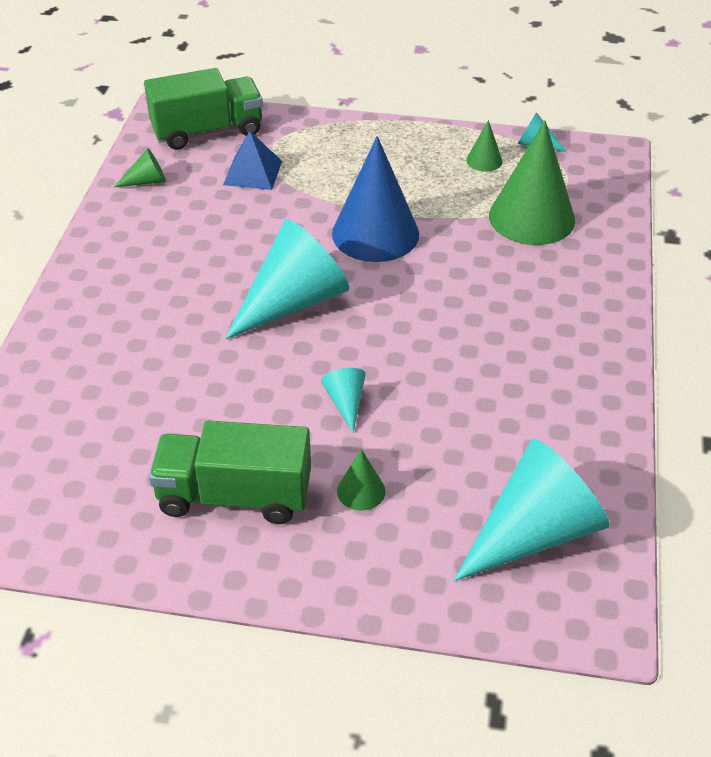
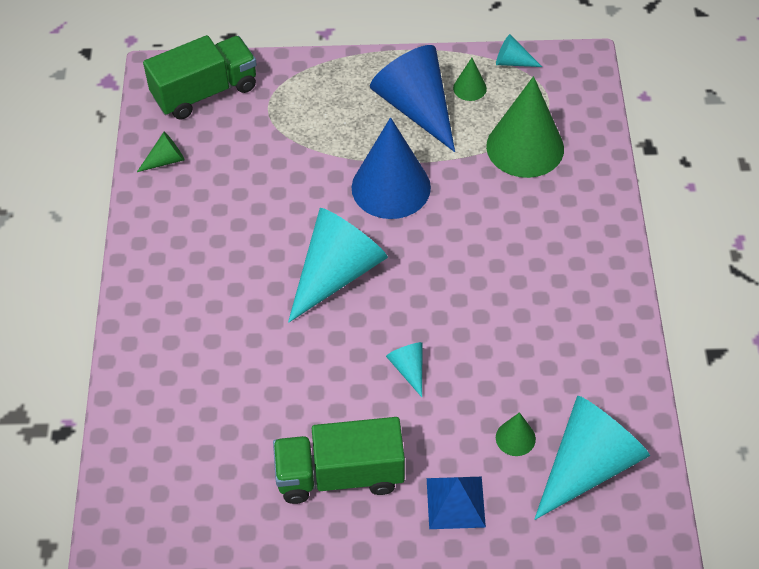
camera: 10 degrees left, 10 degrees up
(252, 172) = (261, 135): blue pyramid -> blue pyramid (455, 502)
(361, 491) = (442, 452): green cone -> green cone (515, 438)
(422, 170) = (416, 107): none -> blue cone

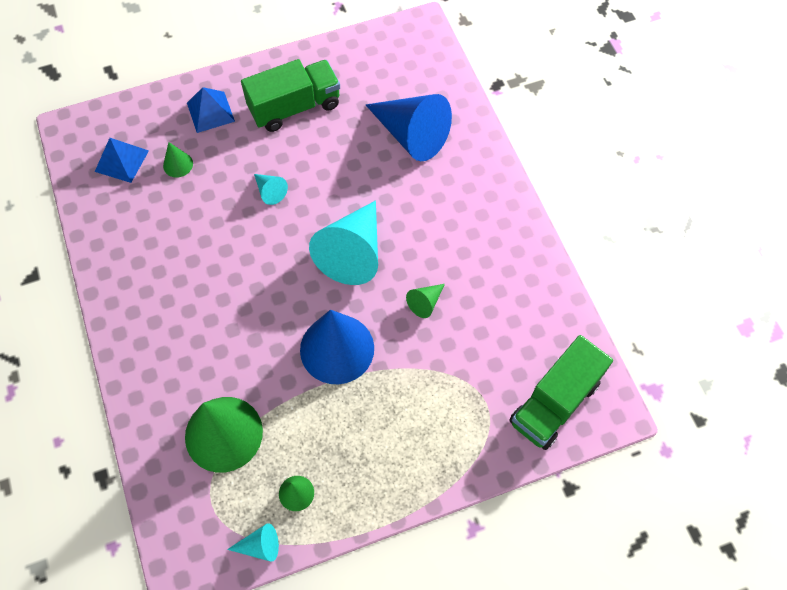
camera: 160 degrees right, 10 degrees up
(166, 160) = (548, 315): green cone -> green cone (425, 303)
(416, 107) = (343, 449): blue cone -> blue cone (411, 135)
(588, 465) = (121, 161): turquoise cone -> blue pyramid

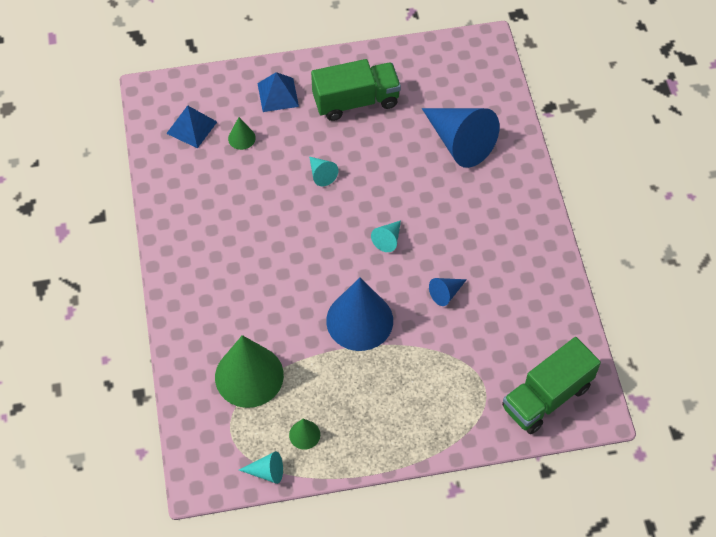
camera: 10 degrees right, 5 degrees down
(353, 252) = (388, 239): turquoise cone -> turquoise cone, size x0.45
(425, 303) = (446, 293): green cone -> blue cone

